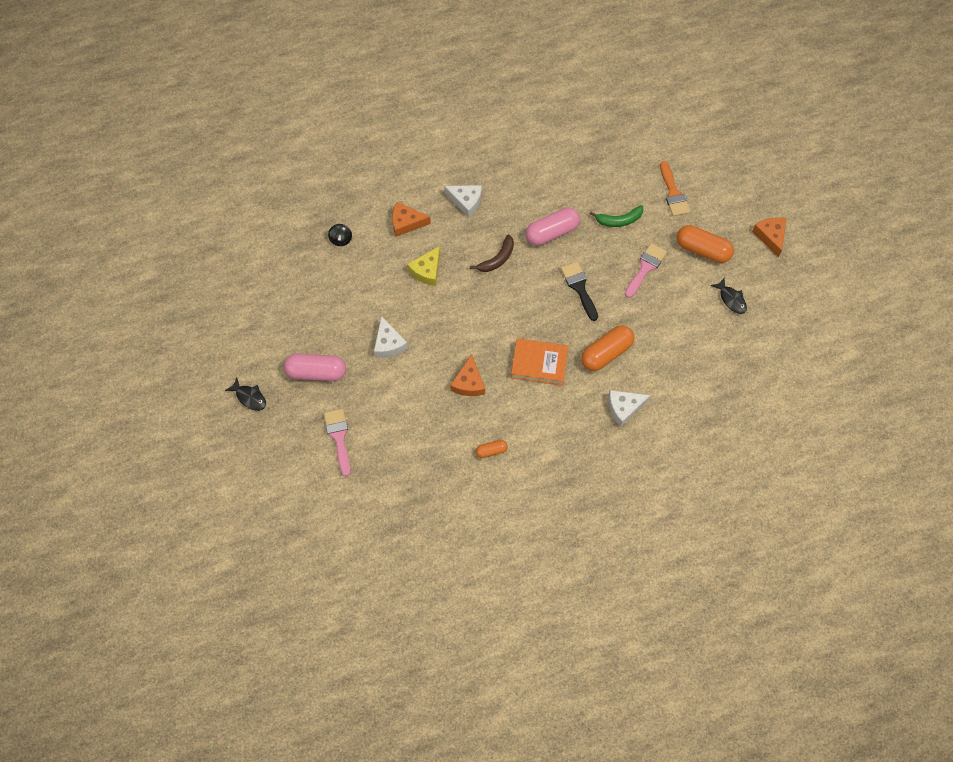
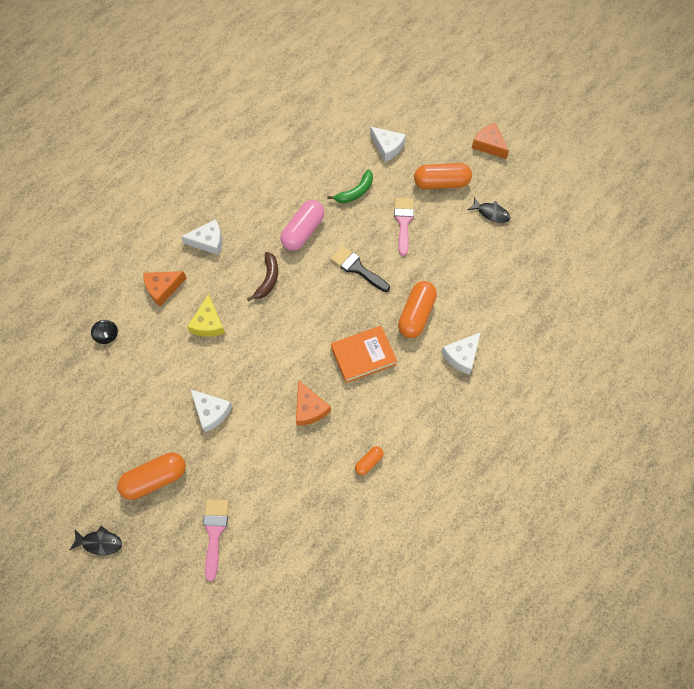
camera: 30 degrees left, 0 degrees up
(316, 372) = (155, 479): pink capsule -> orange capsule
(338, 437) = (214, 532): pink brush -> pink brush turned 45 degrees clockwise
(673, 193) = (387, 147): orange brush -> white cheese

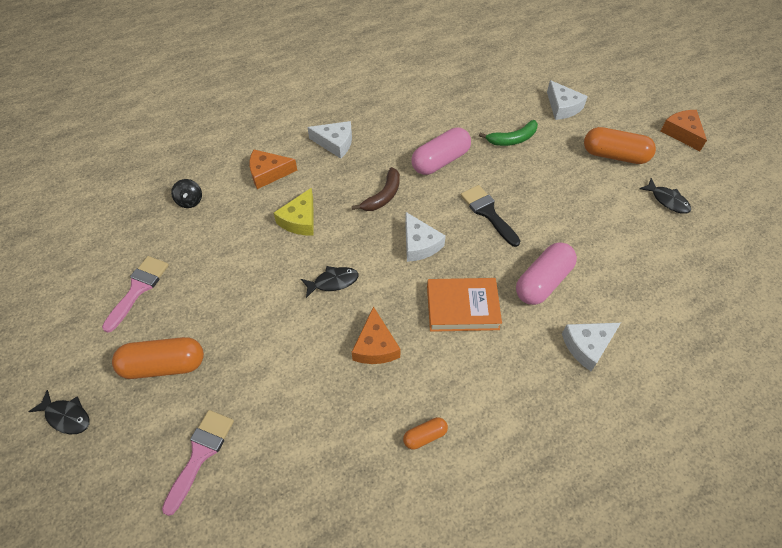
camera: 20 degrees right, 10 degrees down
(211, 412) = (261, 312): white cheese -> white cheese (419, 244)
(257, 368) = (333, 282): none -> black fish
(403, 222) = (558, 181): pink brush -> pink brush (138, 289)
(416, 314) = (543, 282): orange capsule -> pink capsule

